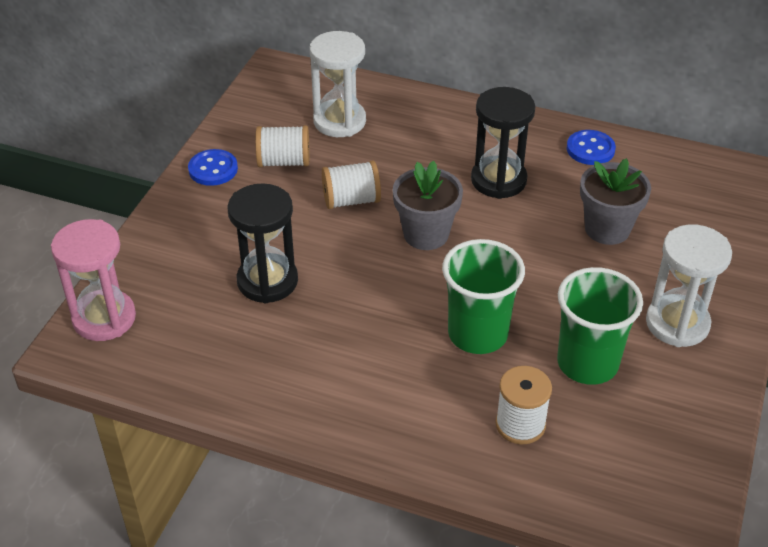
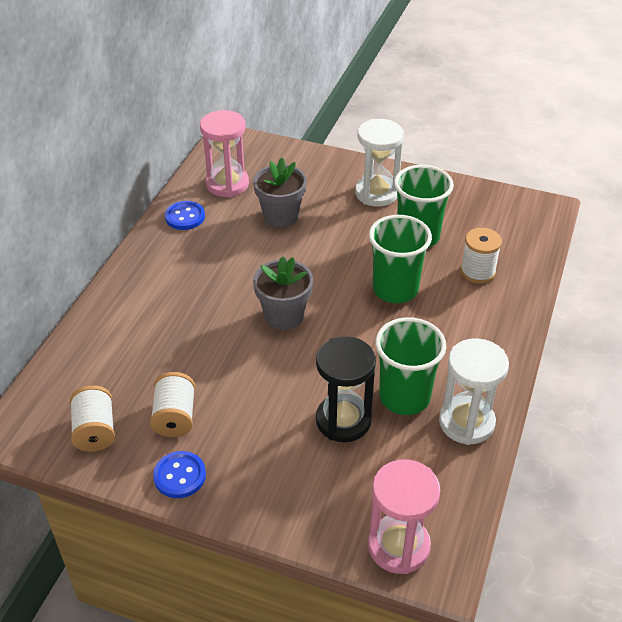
camera: 90 degrees left, 0 degrees up
(296, 333) = (404, 397): none -> green cup
(339, 121) = (117, 375): white hourglass -> white hourglass (466, 422)
(351, 200) = (237, 364): white spool -> white spool (95, 431)
(498, 180) = (218, 270): black hourglass -> none
(662, 180) = (227, 184): none -> pink hourglass

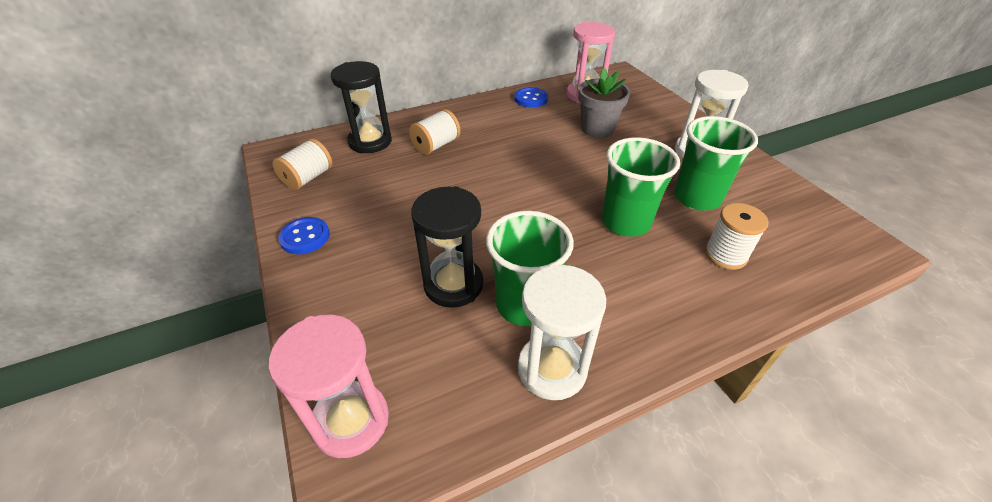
camera: 45 degrees right, 0 degrees up
(97, 357) = (370, 142): none -> black hourglass
(175, 417) = (357, 201): white spool -> white spool (436, 145)
(284, 316) = (513, 187): grey flower pot -> none

